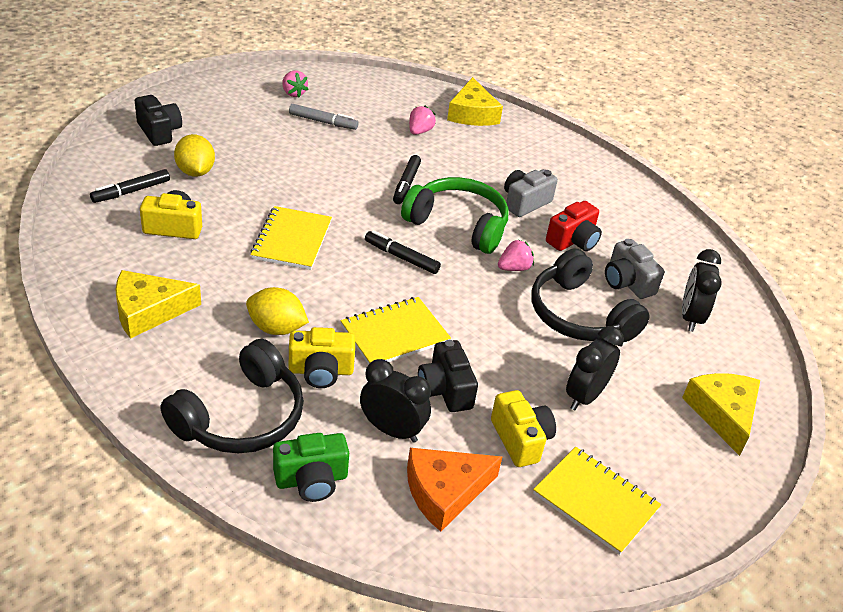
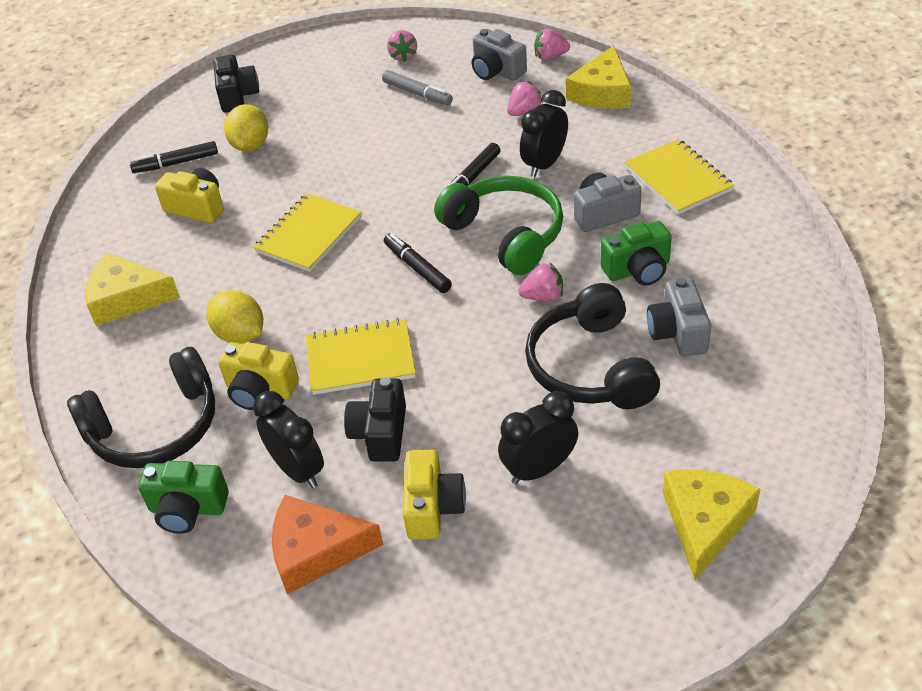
camera: 30 degrees right, 5 degrees up
(379, 101) = (496, 71): none -> grey camera
(416, 89) = (550, 57): none -> pink strawberry
(573, 241) = (638, 269): red camera -> green camera
(595, 501) = (478, 598): yellow notebook -> yellow notebook (678, 179)
(690, 317) = (736, 389): black clock -> black clock (544, 164)

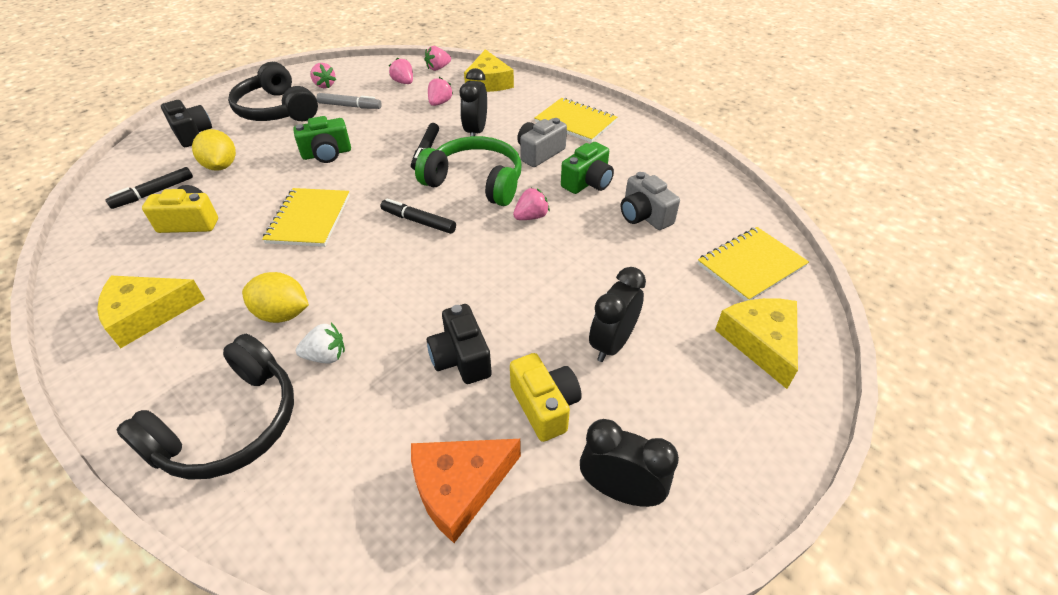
camera: 30 degrees left, 0 degrees up
(187, 509) = (303, 495): green camera -> green camera (327, 154)
(260, 390) = (326, 356): yellow camera -> white strawberry
(297, 470) = (400, 416): black clock -> black clock (620, 490)
(360, 359) = (408, 302): yellow notebook -> yellow notebook (751, 265)
(496, 71) = (404, 82): grey camera -> pink strawberry
(591, 366) = (599, 255): black headphones -> black headphones (277, 110)

